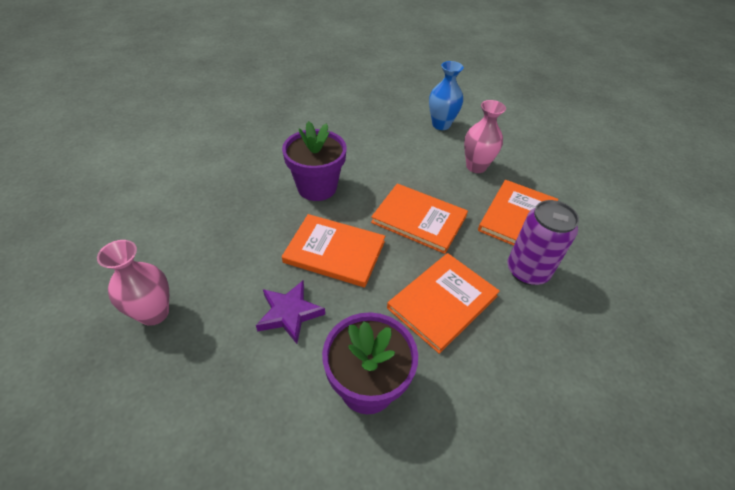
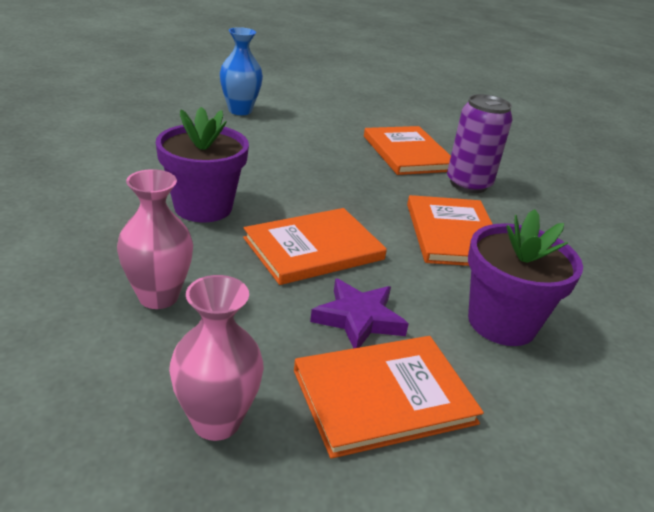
camera: 50 degrees left, 15 degrees down
(419, 219) = (341, 188): orange book -> orange book (383, 396)
(476, 166) = (322, 131): pink vase -> pink vase (158, 297)

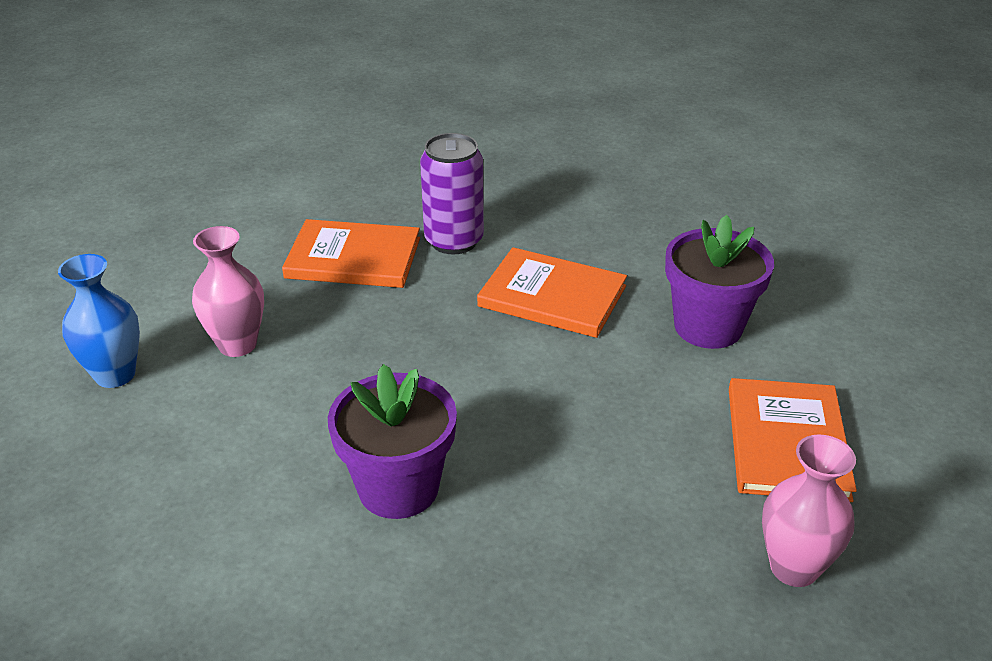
camera: 60 degrees left, 5 degrees up
(158, 297) = (584, 573): pink vase -> pink vase (237, 344)
(313, 249) = (537, 414): orange book -> none
(358, 319) = (674, 421): purple star -> none

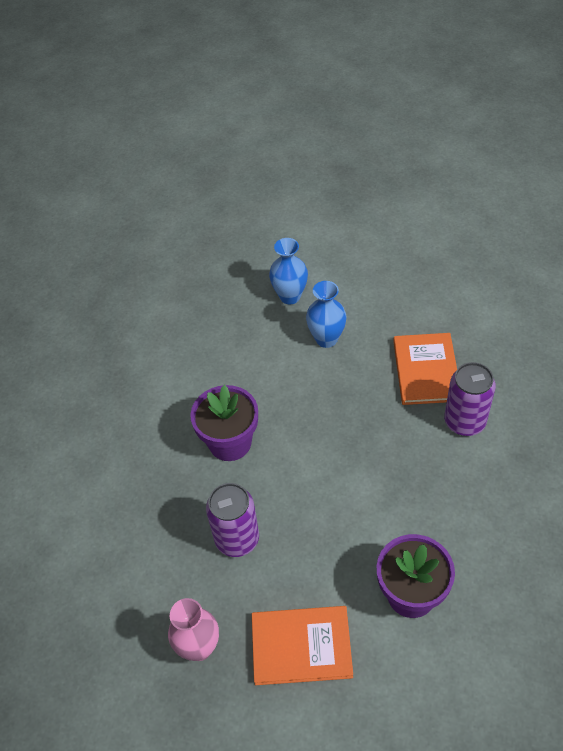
camera: 85 degrees right, 15 degrees up
(237, 344) = (326, 339): pink vase -> blue vase
(552, 296) = (418, 491): orange book -> none
(596, 498) = (237, 539): none -> purple can

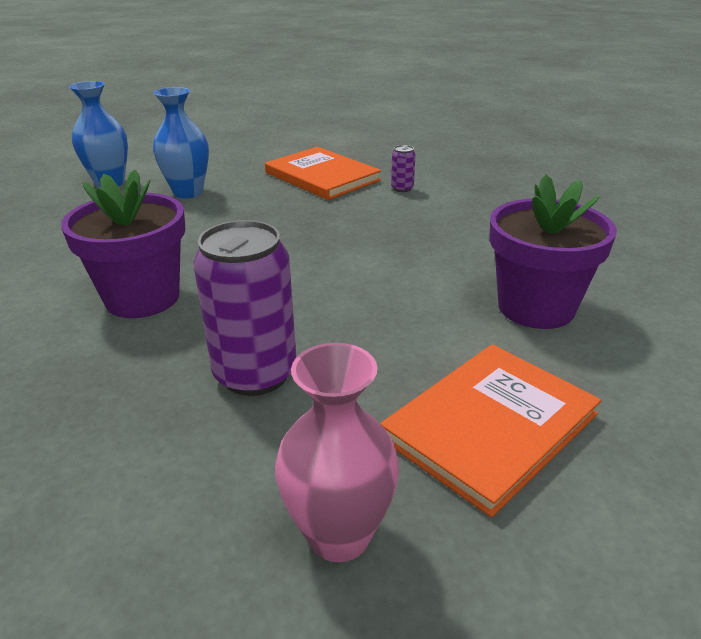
camera: 45 degrees left, 20 degrees down
(464, 421) = (402, 188): purple can -> purple can, size x0.44

